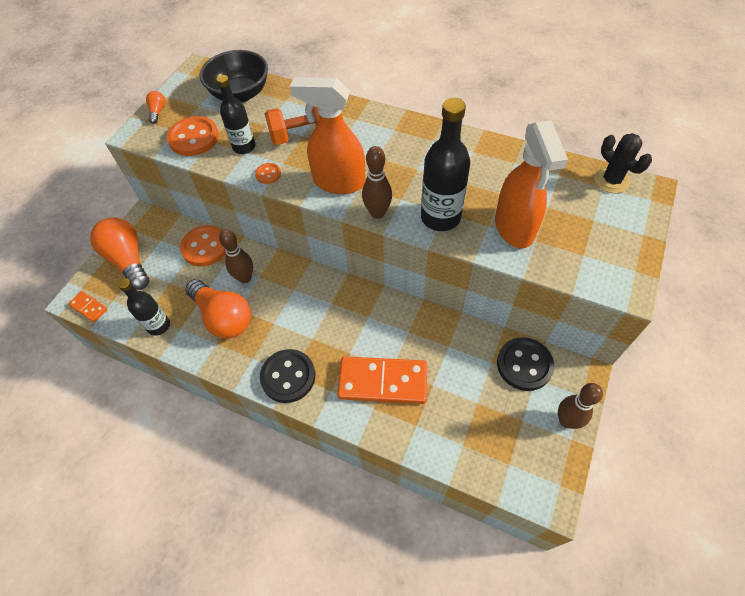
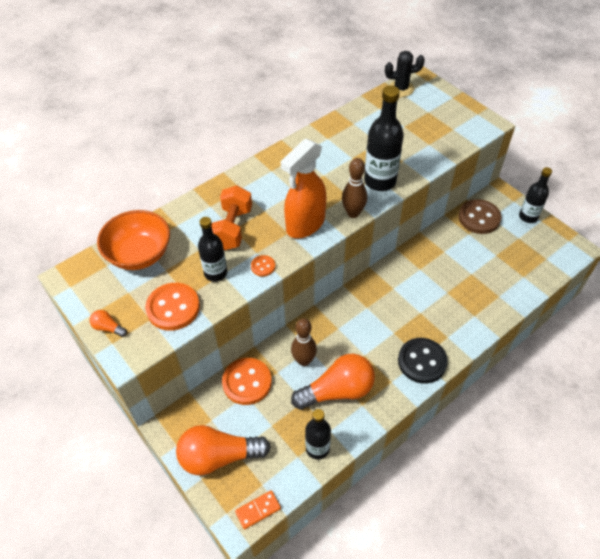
camera: 65 degrees left, 5 degrees down
(240, 94) = (139, 254): black bowl -> orange bowl
(383, 381) = (455, 301): orange domino -> none
(514, 228) = (413, 149): orange spray bottle -> none
(524, 365) = (479, 218): black button -> brown button
(566, 421) = (528, 217): brown bowling pin -> black bottle

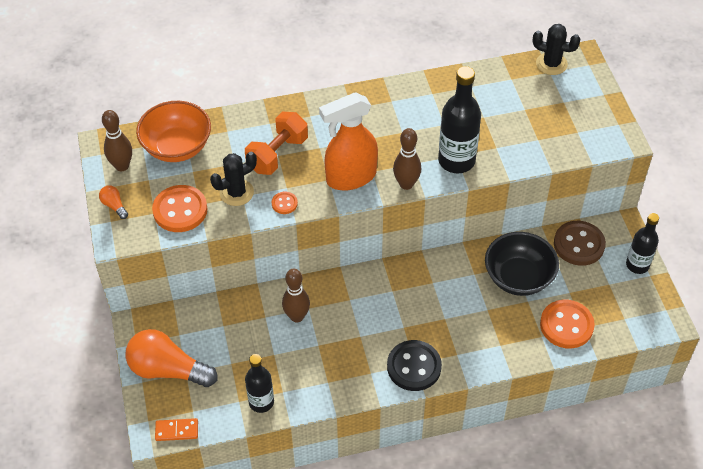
camera: 25 degrees right, 0 degrees up
(96, 289) = (122, 166): none -> brown bowling pin
(215, 273) = (236, 193): black bottle -> black cactus
(247, 382) = (231, 314): orange button -> orange button (566, 325)
(337, 391) = (312, 359): orange light bulb -> none
(453, 259) = (518, 277): none -> black bowl

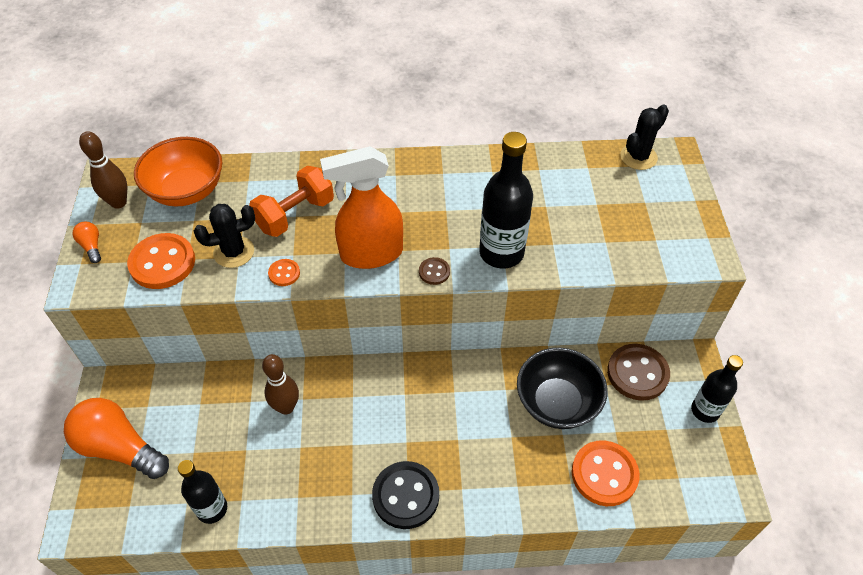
camera: 10 degrees right, 0 degrees up
(177, 430) = (102, 528): orange domino -> none
(406, 184) = (434, 272): brown bowling pin -> brown button
(551, 64) = (638, 157): black cactus -> black cactus turned 75 degrees counterclockwise

